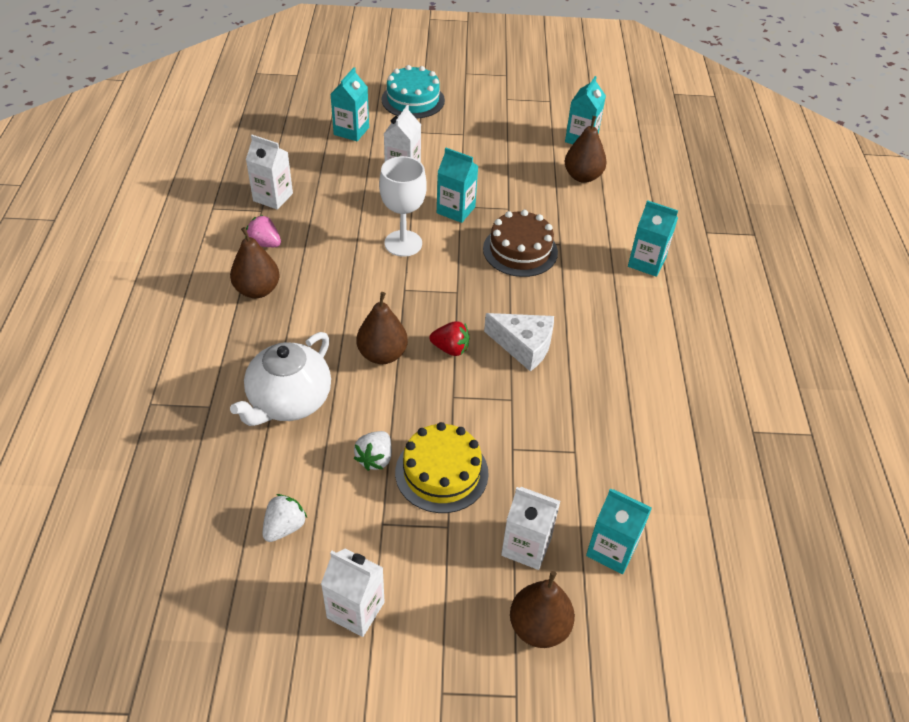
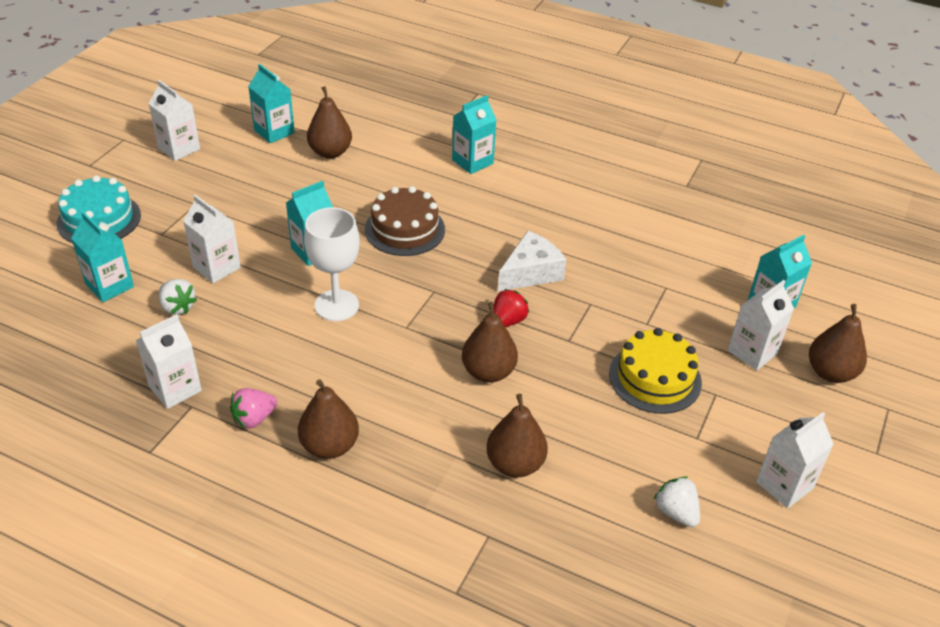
camera: 65 degrees left, 5 degrees down
(289, 401) = (515, 464): white teapot -> brown pear
(375, 458) = (619, 419): white strawberry -> white strawberry (177, 307)
(518, 103) = (179, 148): none -> white carton

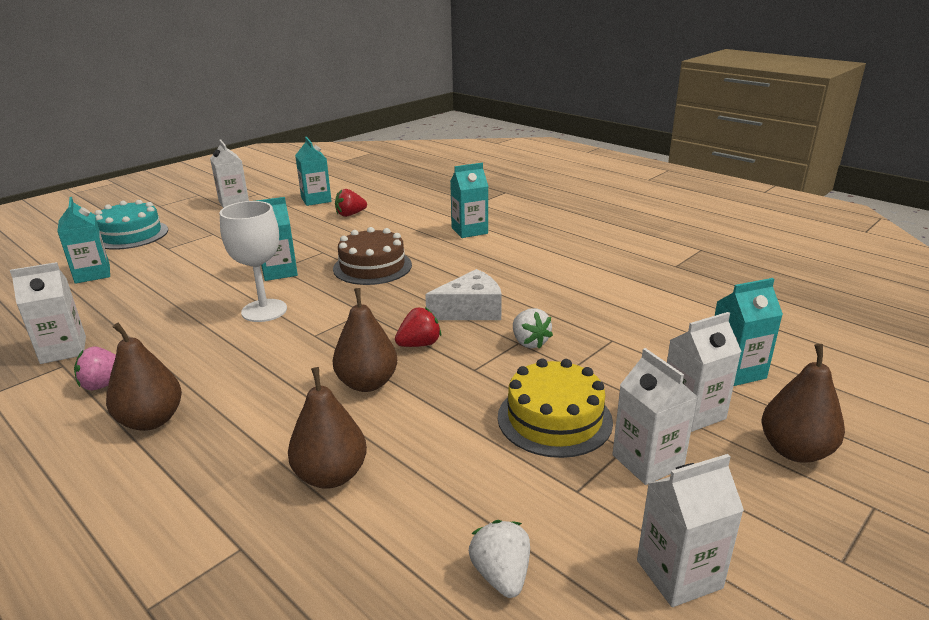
camera: 20 degrees right, 15 degrees down
(177, 307) = (129, 294): white strawberry -> white strawberry (529, 342)
(216, 267) = (188, 273): white carton -> white carton (647, 461)
(330, 152) = (350, 214): brown pear -> red strawberry

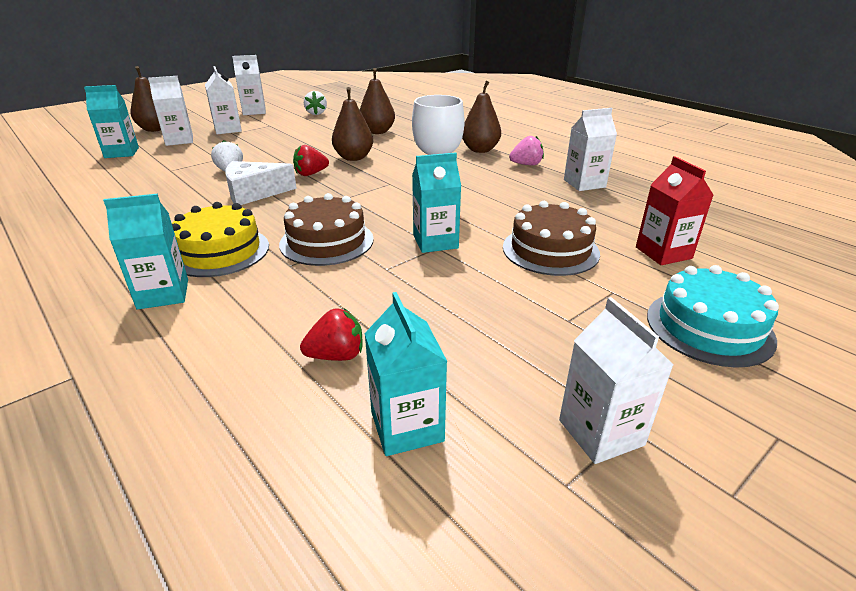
camera: 175 degrees left, 5 degrees up
(92, 274) = (663, 253): turquoise carton -> red carton
(185, 271) = (550, 250): none -> brown cake
(554, 419) = (255, 141): yellow cake -> yellow cake (219, 251)

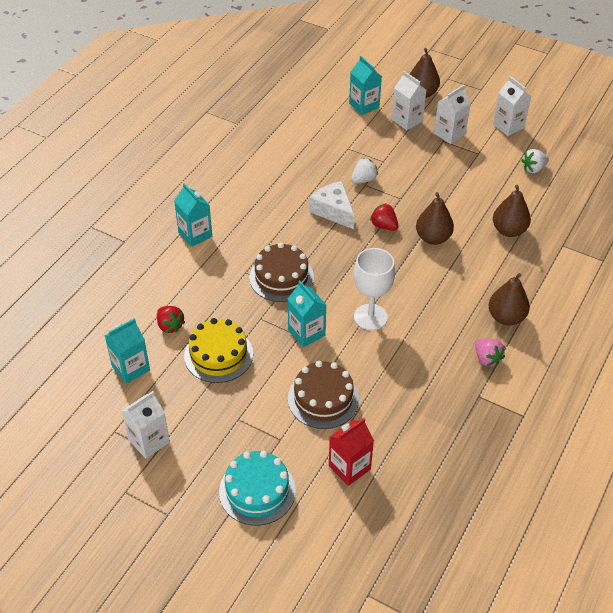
camera: 70 degrees right, 15 degrees up
(219, 251) = (247, 234): yellow cake -> yellow cake (218, 355)
(584, 183) = (463, 407): white carton -> none

